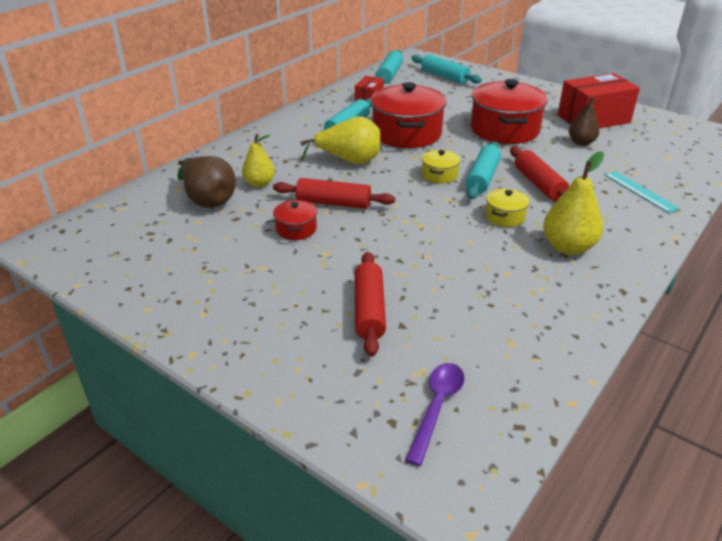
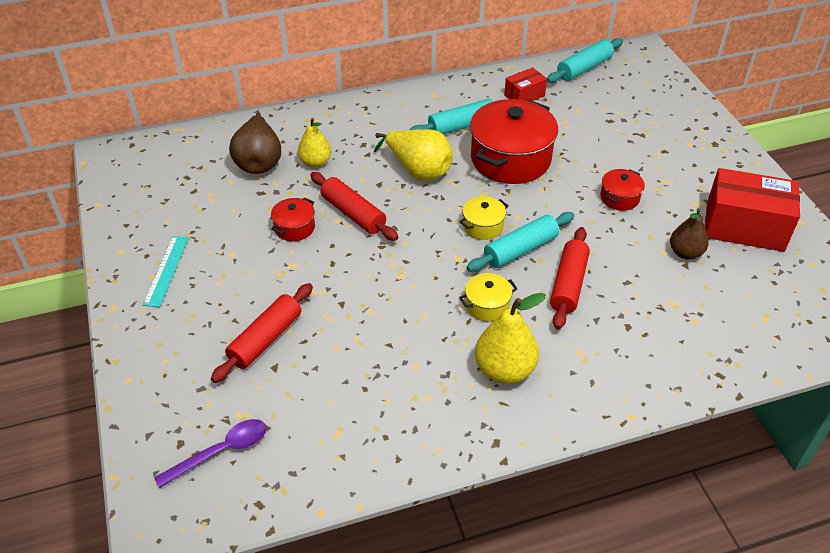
camera: 35 degrees right, 10 degrees up
(444, 77) = (643, 94): turquoise rolling pin -> none
(504, 130) = (619, 198): red pot -> red pot, size x0.47
(640, 191) = (667, 345): turquoise ruler -> turquoise ruler (166, 270)

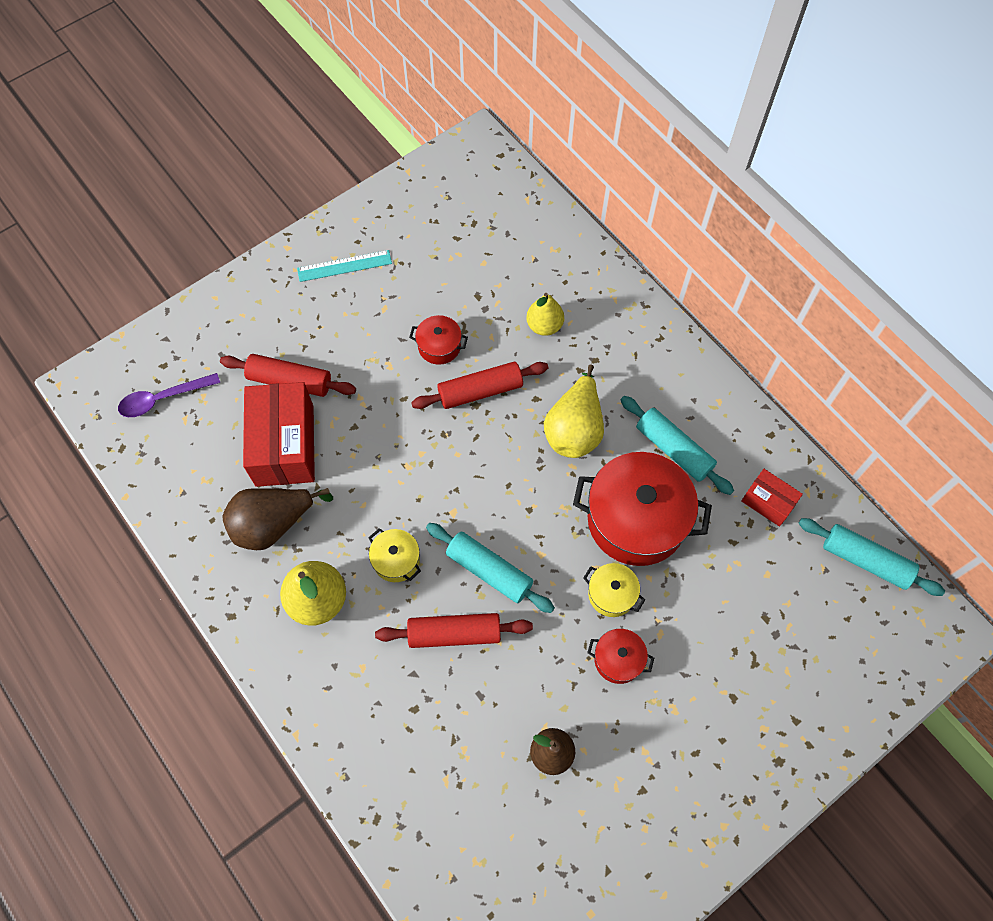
camera: 70 degrees right, 20 degrees up
(221, 452) = (163, 399): purple spoon -> purple spoon turned 120 degrees clockwise
(259, 161) = (523, 274): brown pear -> brown pear (273, 524)
(353, 214) = (480, 391): red rolling pin -> red rolling pin turned 45 degrees clockwise
(483, 226) = (511, 522): yellow pot -> yellow pot (611, 594)
(744, 227) = (626, 820): red box -> red box (284, 445)

